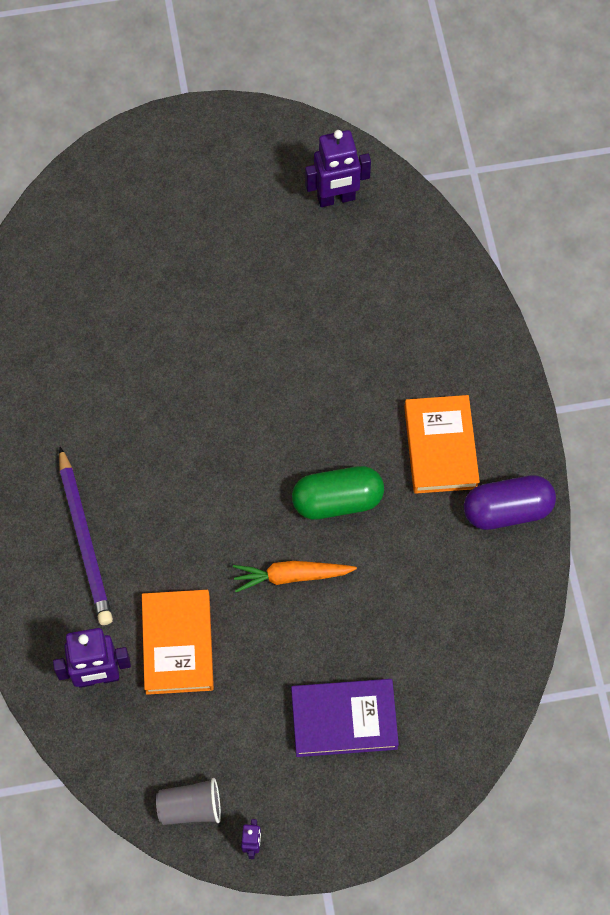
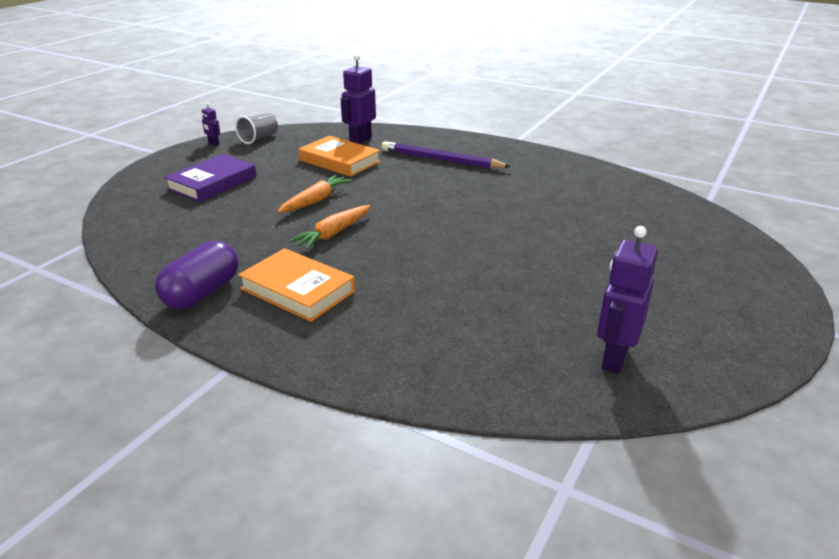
camera: 130 degrees right, 35 degrees down
(337, 500) = (333, 234): green capsule -> orange carrot

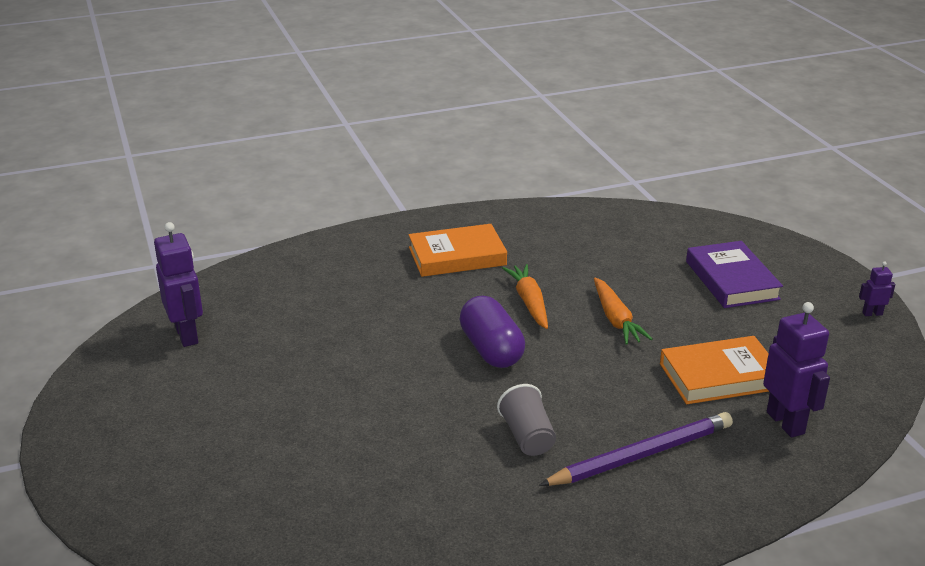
camera: 130 degrees right, 0 degrees up
(202, 293) = (505, 223): purple capsule -> purple capsule (491, 350)
(259, 138) = (868, 349): grey cup -> grey cup (527, 437)

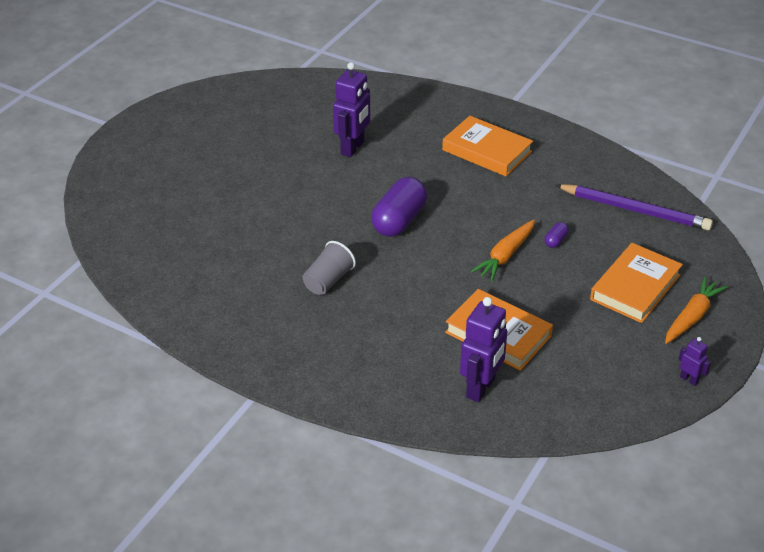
camera: 50 degrees right, 10 degrees up
(187, 335) = (267, 103): purple robot -> purple robot (353, 148)
(529, 302) = (474, 209): orange carrot -> orange carrot (692, 316)
(626, 285) = (555, 241): none -> purple capsule
(641, 455) = (366, 337): purple pencil -> purple pencil (634, 210)
(731, 280) = (635, 287): purple book -> orange book

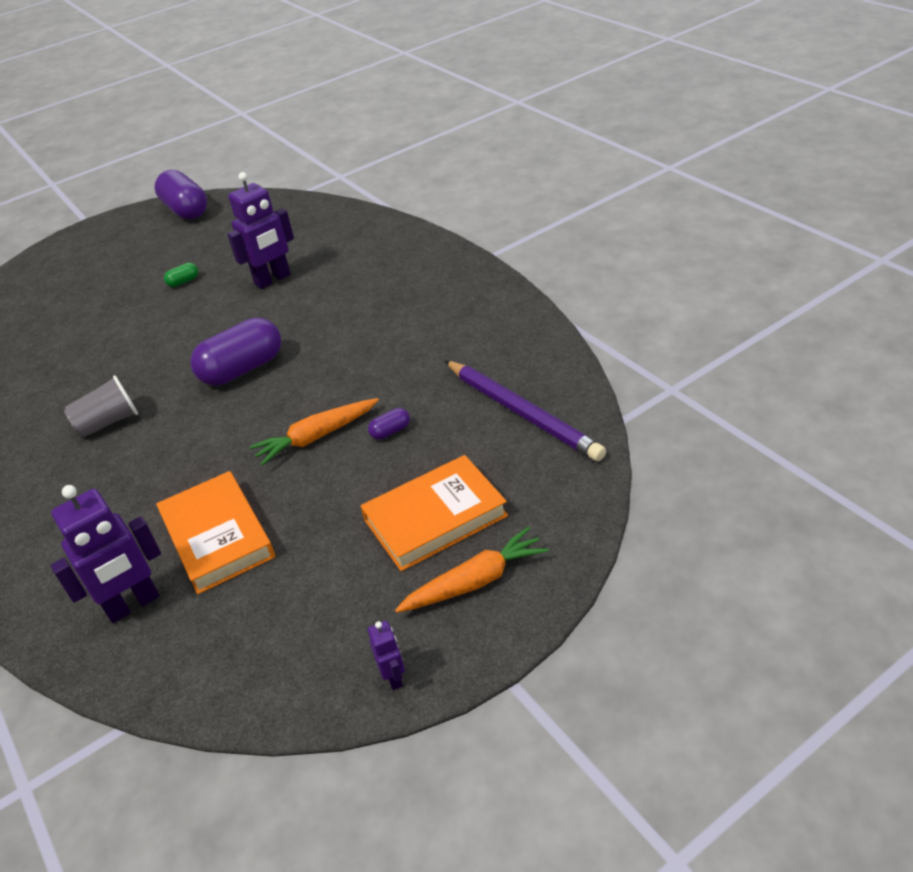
camera: 30 degrees right, 0 degrees up
(205, 100) = (186, 210): none -> purple capsule
(273, 162) = (183, 282): none -> green capsule
(487, 151) = (408, 306): orange book -> none

